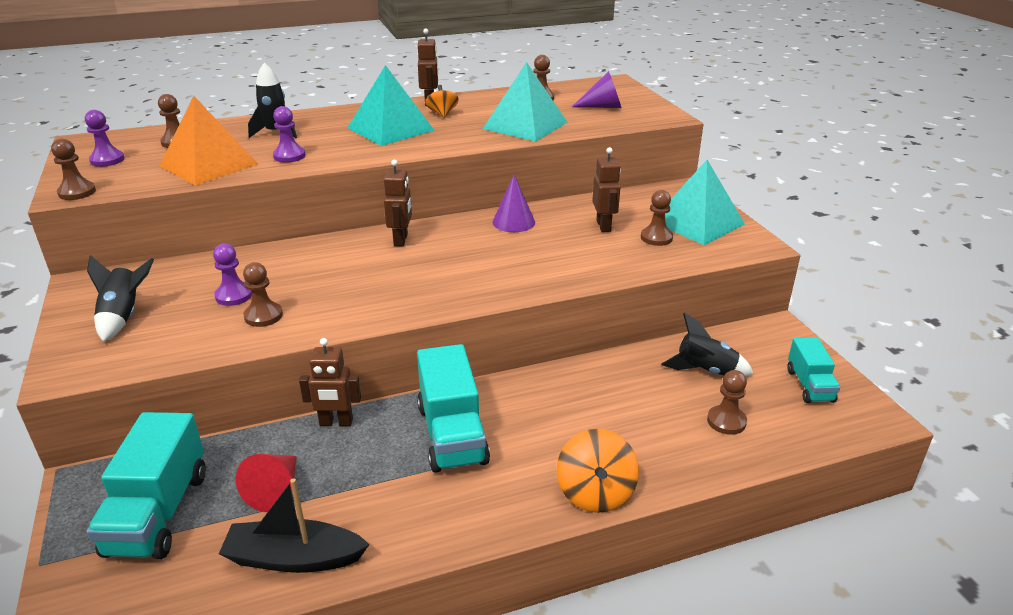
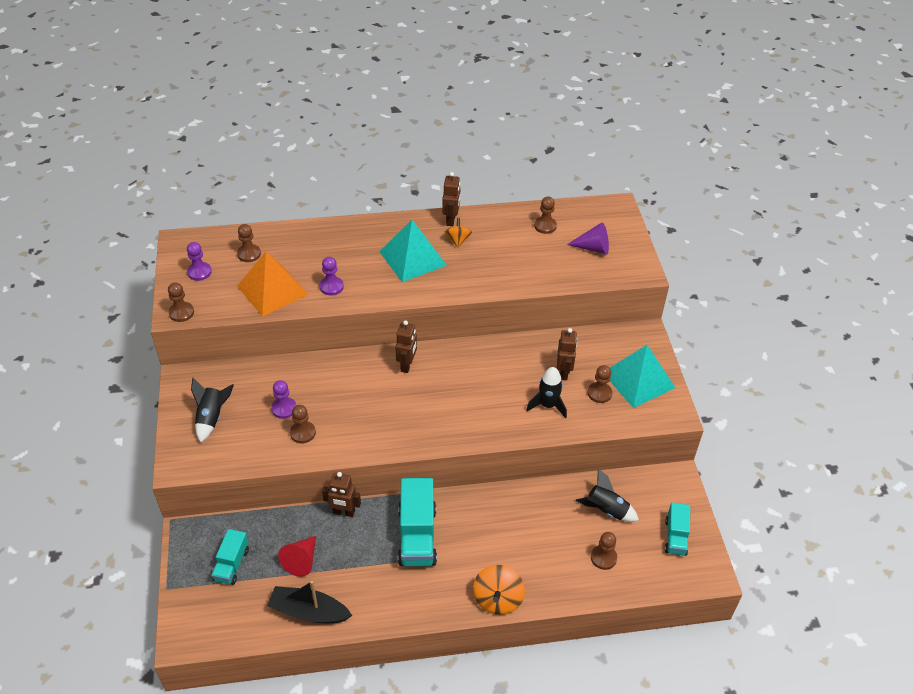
camera: 10 degrees right, 15 degrees up
(158, 513) = (231, 564): turquoise truck -> turquoise truck, size x0.59
(276, 133) = (323, 251): black rocket -> black rocket (548, 405)
(513, 222) = (495, 356): purple cone -> none
(525, 125) = (521, 268): turquoise pyramid -> none

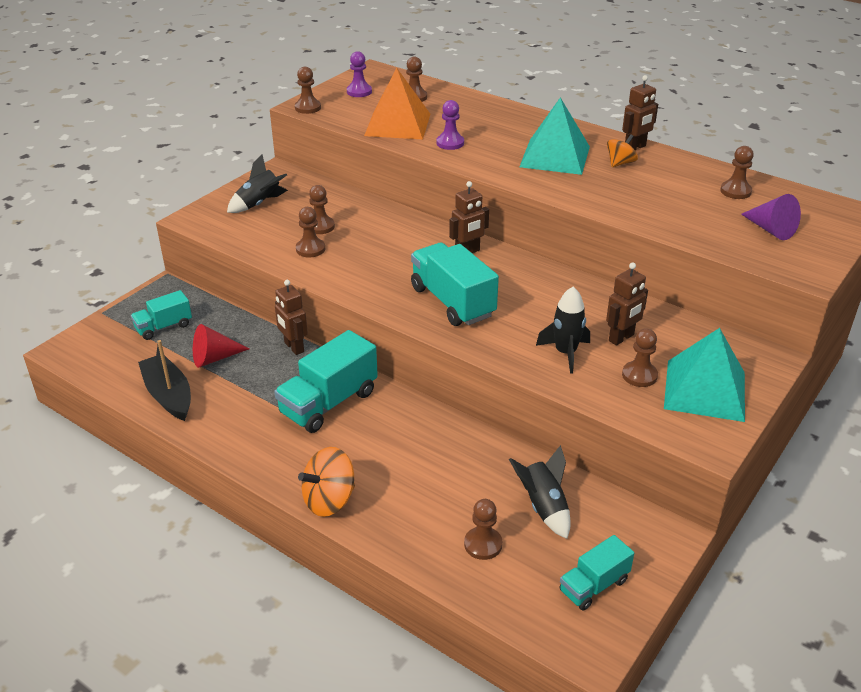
camera: 45 degrees right, 10 degrees down
(284, 408) = (320, 226): purple pawn -> brown pawn
(445, 412) = (452, 302): none -> turquoise truck

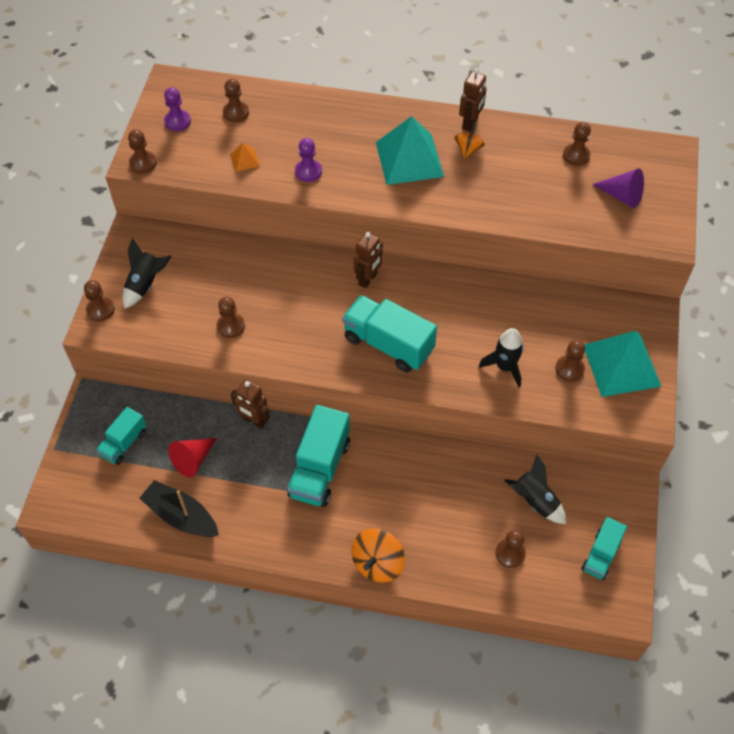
camera: 25 degrees left, 20 degrees up
(320, 226) = (221, 294): brown pawn -> brown pawn (100, 310)
(398, 124) = (245, 160): orange pyramid -> orange pyramid, size x0.42
(621, 338) = (538, 333): brown robot -> none

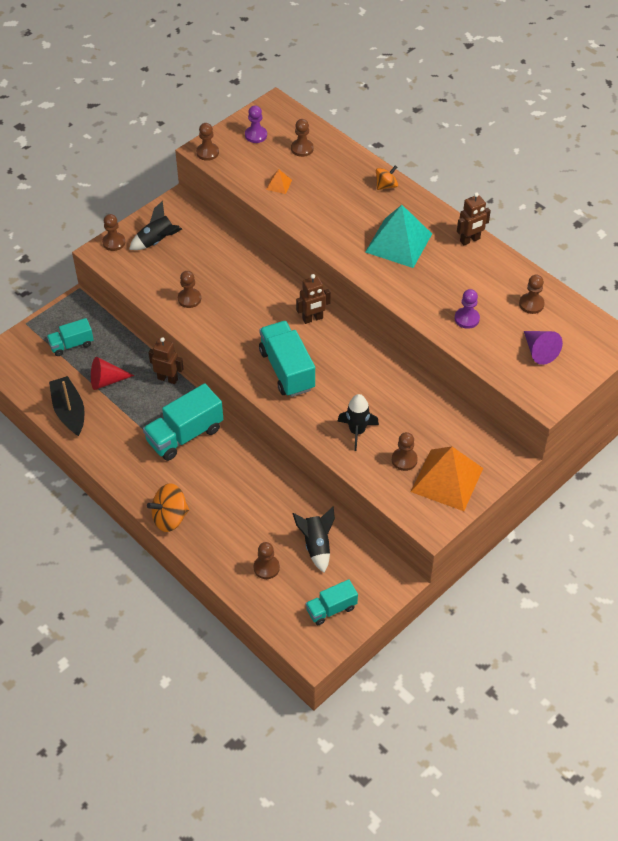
camera: 35 degrees right, 5 degrees down
(254, 421) = (167, 379): brown robot -> brown robot turned 135 degrees clockwise
(308, 171) = (316, 215): purple pawn -> purple pawn (466, 319)
(468, 149) = (450, 258): orange spinning top -> orange spinning top (386, 185)
(621, 365) = (447, 480): turquoise pyramid -> orange pyramid

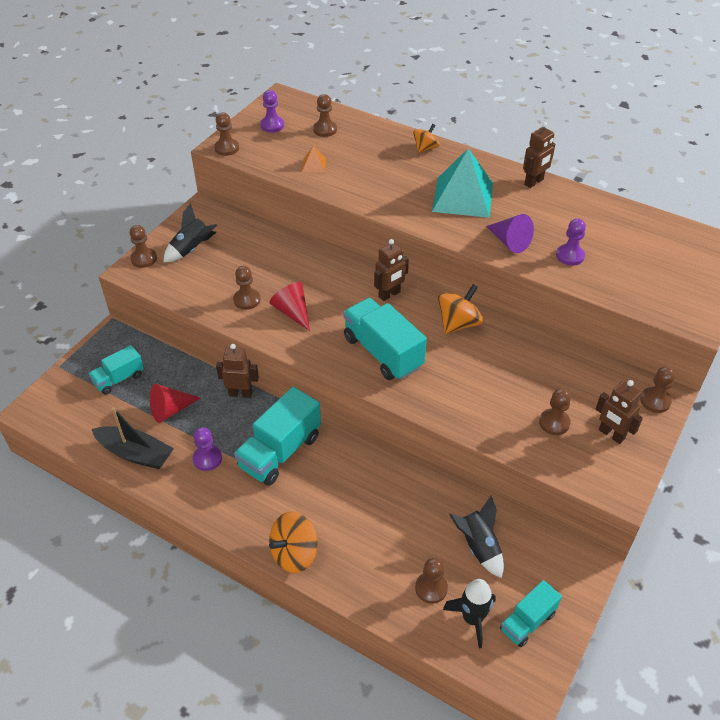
camera: 15 degrees left, 5 degrees down
(69, 411) = (135, 453): black boat -> black boat turned 150 degrees clockwise
(125, 428) = (207, 458): none -> purple pawn
(224, 318) = (292, 312): none -> red cone
(357, 431) = (488, 403): black rocket -> black rocket (472, 619)
(361, 357) = (458, 323): none -> orange spinning top
(447, 480) = (611, 434): orange pyramid -> brown robot
(531, 304) = (627, 230): brown pawn -> brown pawn (655, 401)
(539, 351) = (661, 273): purple cone -> purple cone (509, 242)

